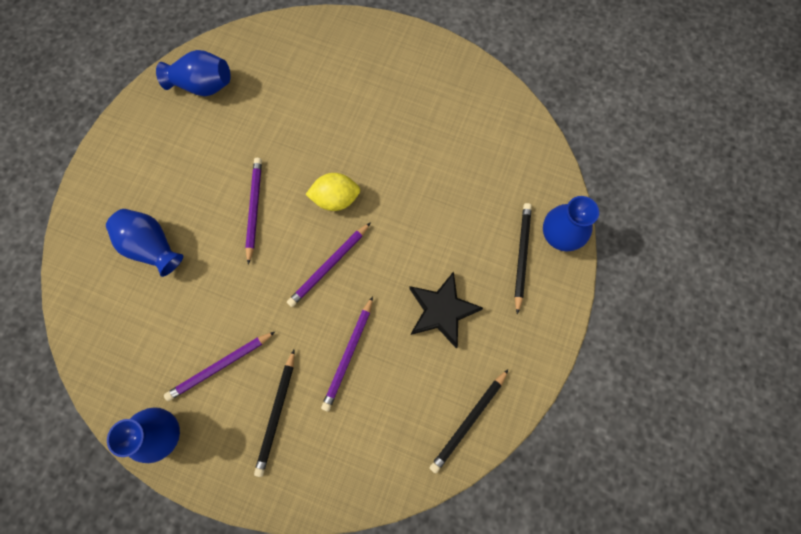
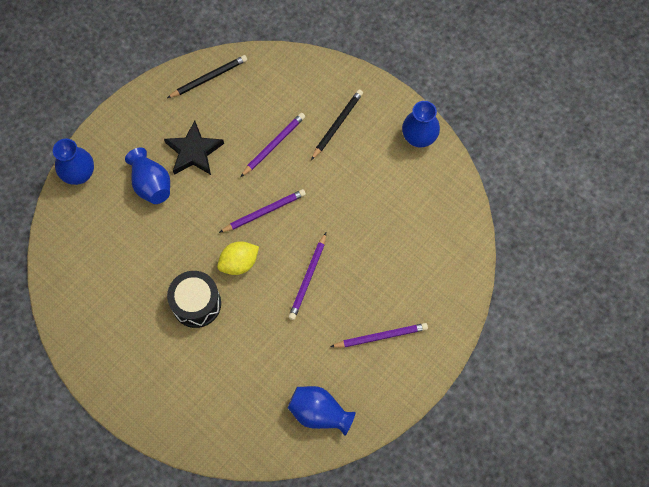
camera: 160 degrees left, 5 degrees down
(153, 247) = (399, 274): blue vase -> blue vase (151, 184)
(220, 366) = (368, 168): purple pencil -> purple pencil (380, 336)
(336, 199) = (239, 263): yellow lemon -> yellow lemon turned 45 degrees counterclockwise
(364, 143) = (196, 304): none -> black drum
(521, 256) = (116, 170): black pencil -> none

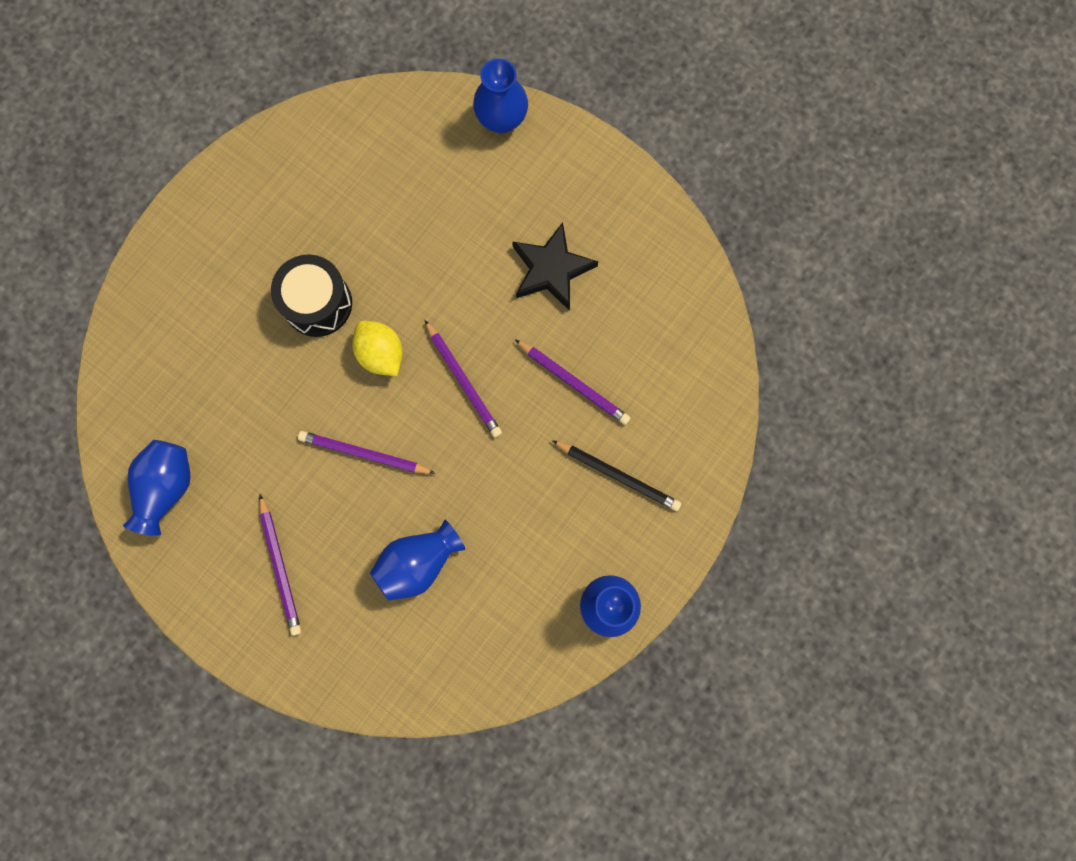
camera: 85 degrees right, 10 degrees up
(151, 184) = (494, 218): blue vase -> blue vase (418, 563)
(209, 78) = (677, 275): black pencil -> none

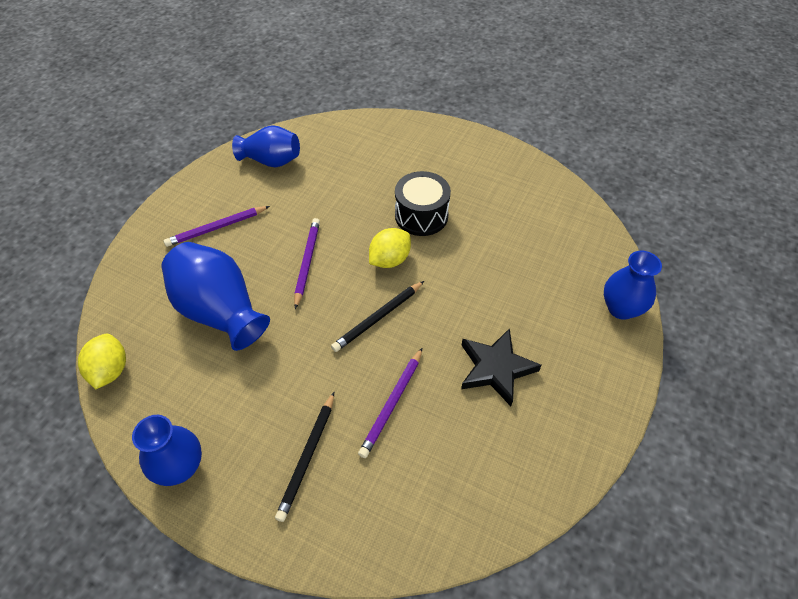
camera: 80 degrees right, 25 degrees down
(418, 563) = (220, 311): blue vase -> blue vase, size x1.50
(463, 381) = (378, 318): purple pencil -> black pencil
(477, 690) = (110, 370): none -> yellow lemon

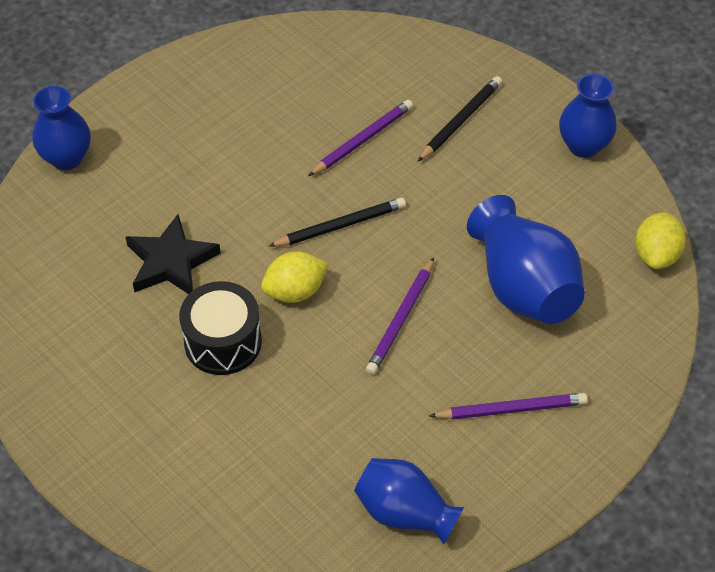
camera: 160 degrees left, 0 degrees up
(496, 368) = (241, 140): black star -> black star (171, 261)

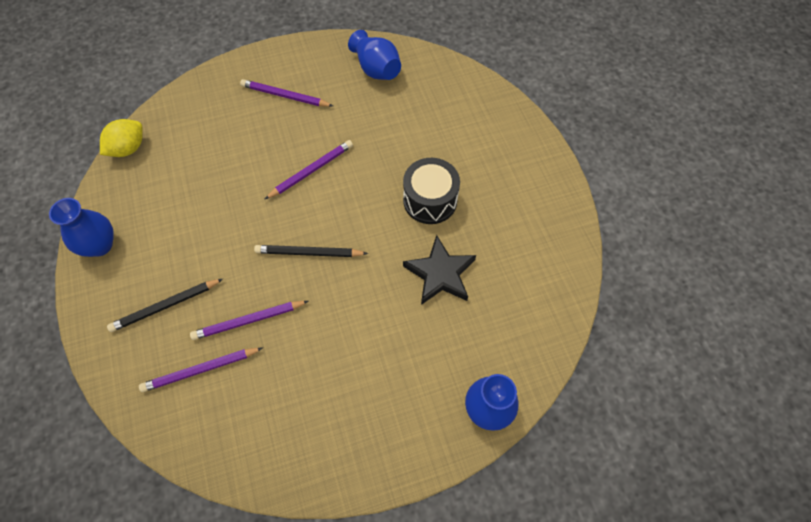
camera: 155 degrees left, 10 degrees up
(295, 291) = (366, 216): yellow lemon -> none
(380, 86) = (200, 370): none -> purple pencil
(523, 286) = (223, 161): blue vase -> none

